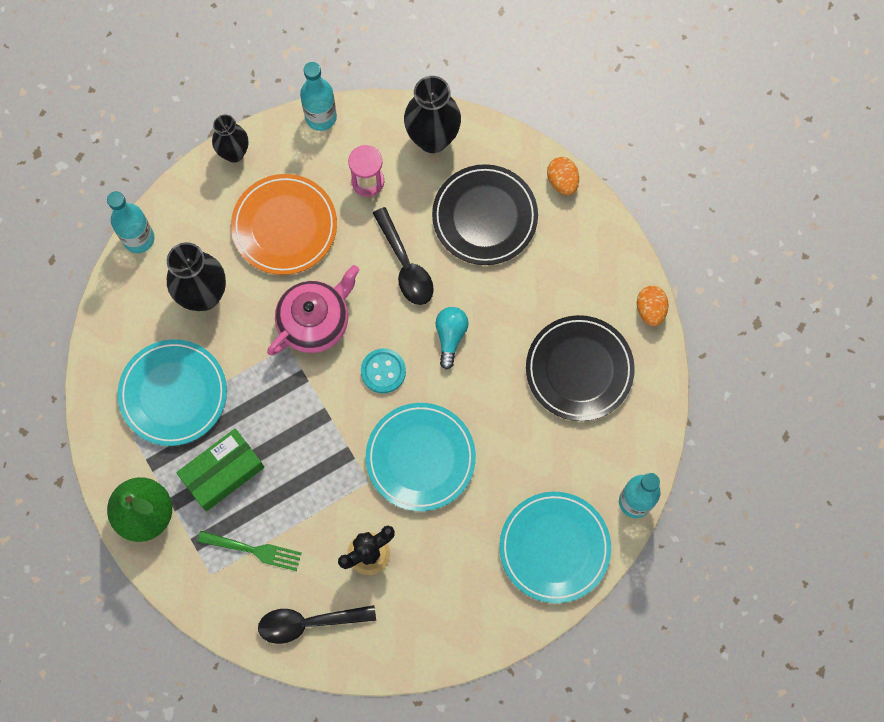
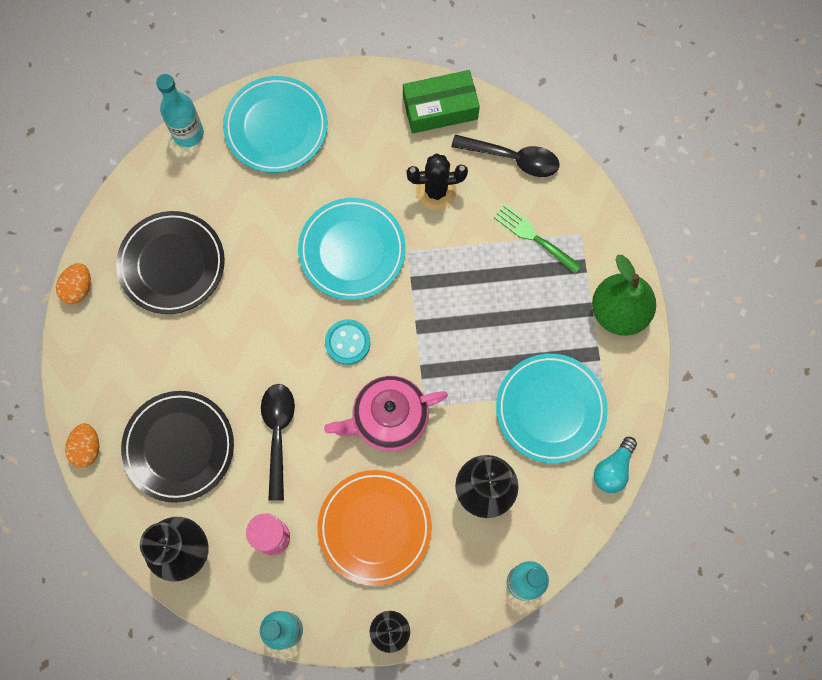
camera: 155 degrees left, 0 degrees up
(222, 472) = (534, 316): green box -> green box (440, 108)
(450, 336) = (270, 346): turquoise light bulb -> turquoise light bulb (613, 469)

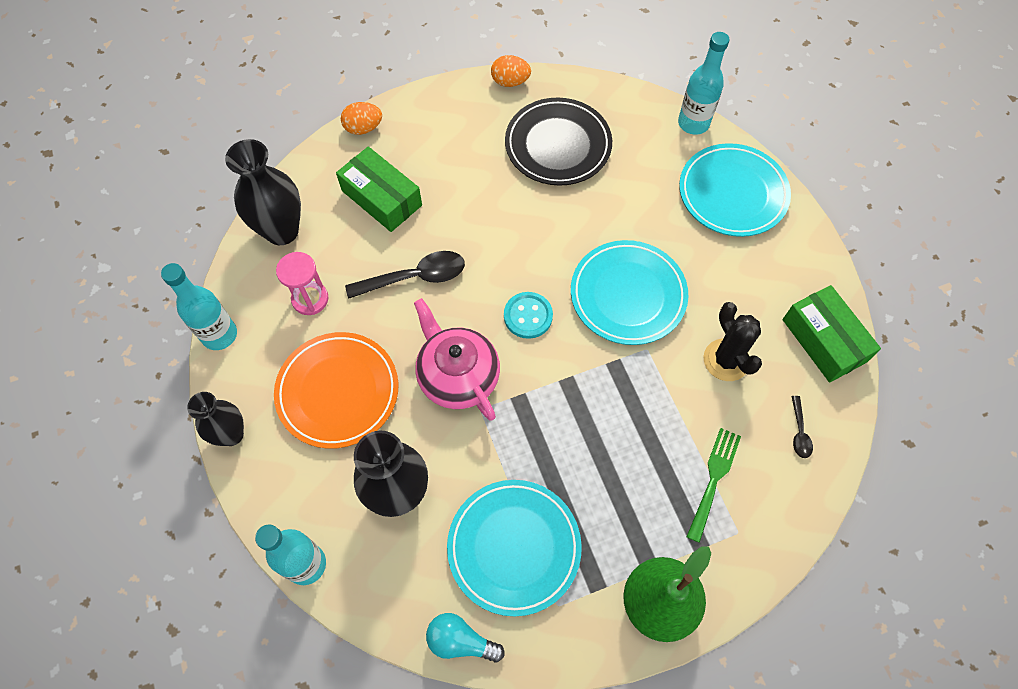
camera: 75 degrees right, 10 degrees down
(179, 447) = (381, 198): black plate -> green box
(513, 158) = (799, 432): black spoon -> black spoon, size x0.51

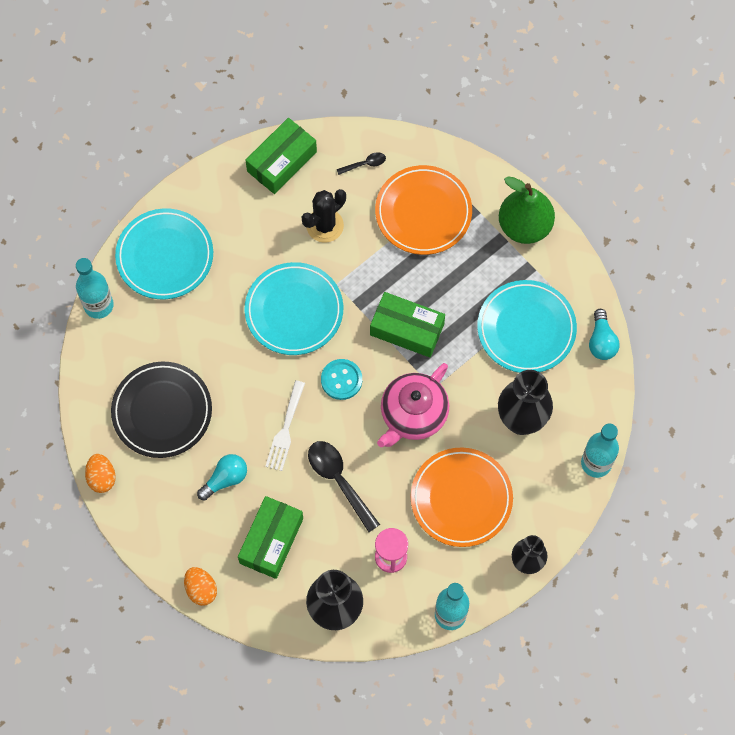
camera: 110 degrees left, 5 degrees up
(463, 178) = (225, 479): none -> turquoise light bulb
(493, 245) = (285, 430): none -> white fork
(564, 405) = (407, 329): none -> green box
(713, 479) = (423, 212): green fork -> orange plate

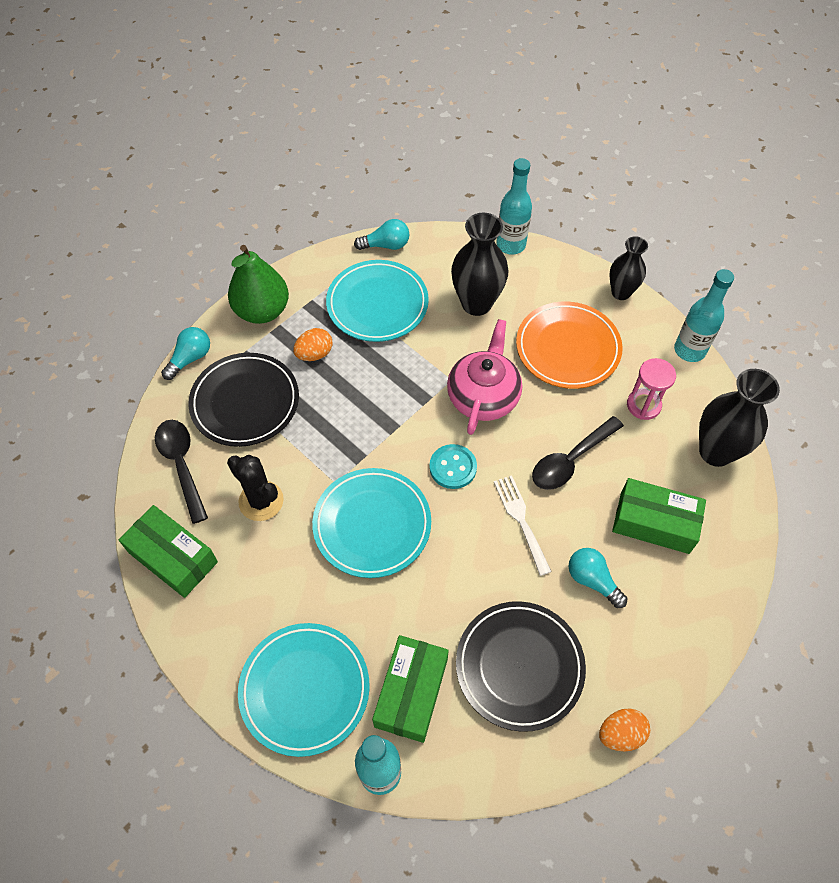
camera: 95 degrees left, 10 degrees down
(201, 589) = (731, 593): orange egg -> orange egg (314, 354)
(285, 430) = (521, 520): white fork -> white fork turned 120 degrees counterclockwise
(365, 164) = (181, 465): black spoon -> black spoon, size x1.97
(407, 329) = (386, 408): green box -> green box (411, 692)
(413, 414) = (483, 396): pink teapot -> pink teapot turned 105 degrees counterclockwise
(423, 212) = (245, 402): orange plate -> black plate
(474, 166) = (190, 358): none -> turquoise light bulb

